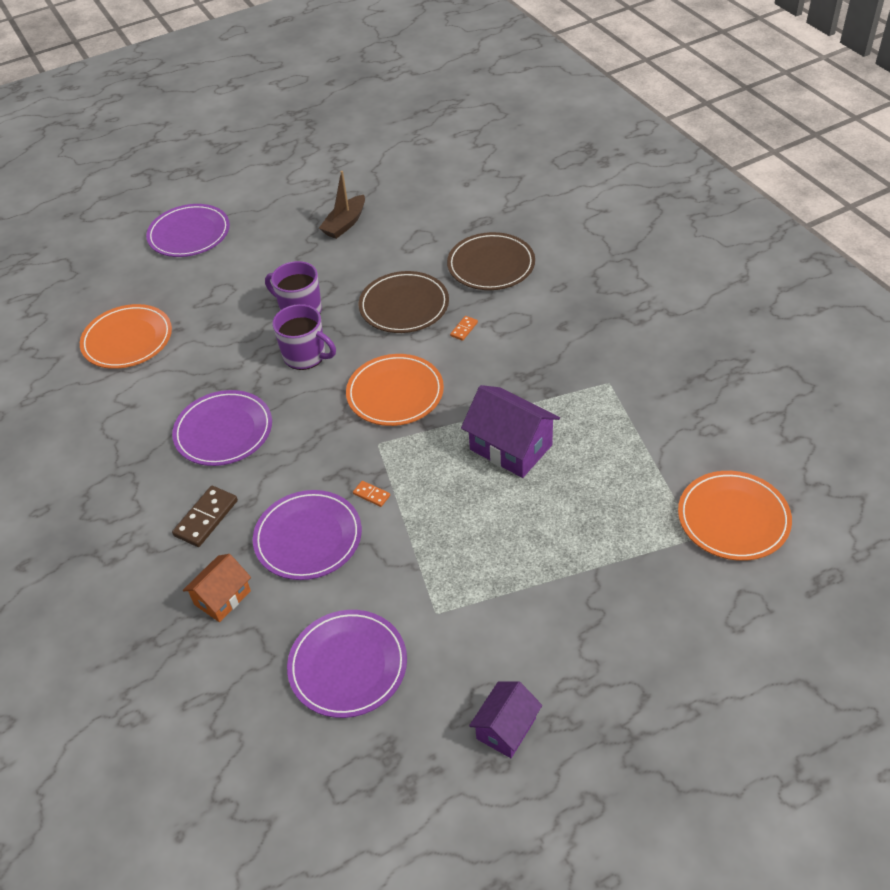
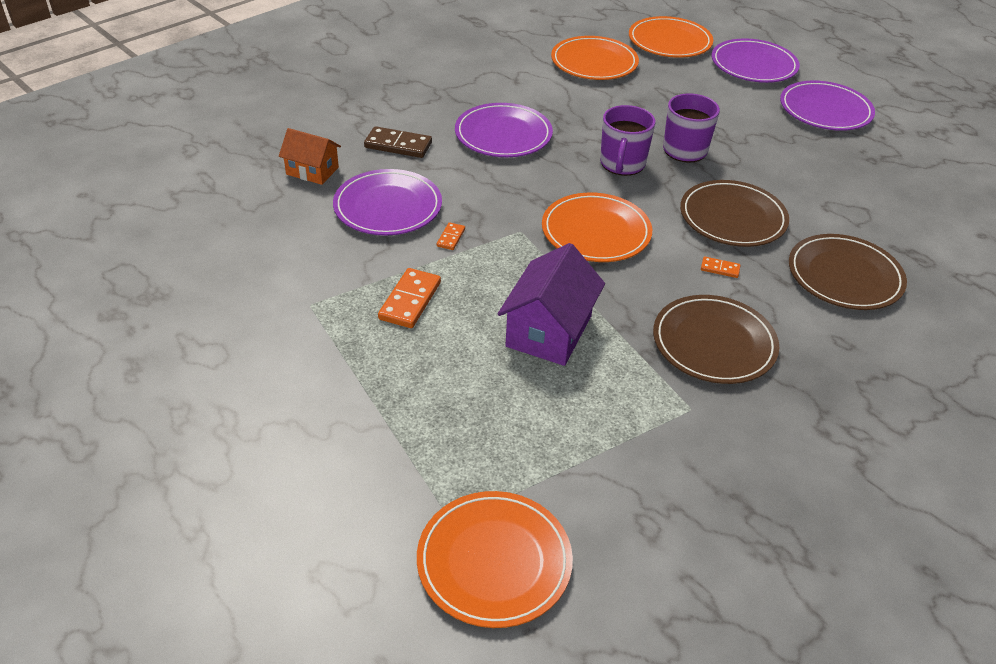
camera: 70 degrees right, 5 degrees down
(118, 278) = (669, 41): none -> orange plate
(345, 224) = (838, 155): brown boat -> none
(348, 666) = (244, 256): purple plate -> purple plate (825, 110)
(450, 535) = (410, 301): none -> orange domino
(506, 728) = (174, 374): purple house -> none
(545, 354) = (714, 343): none -> brown plate

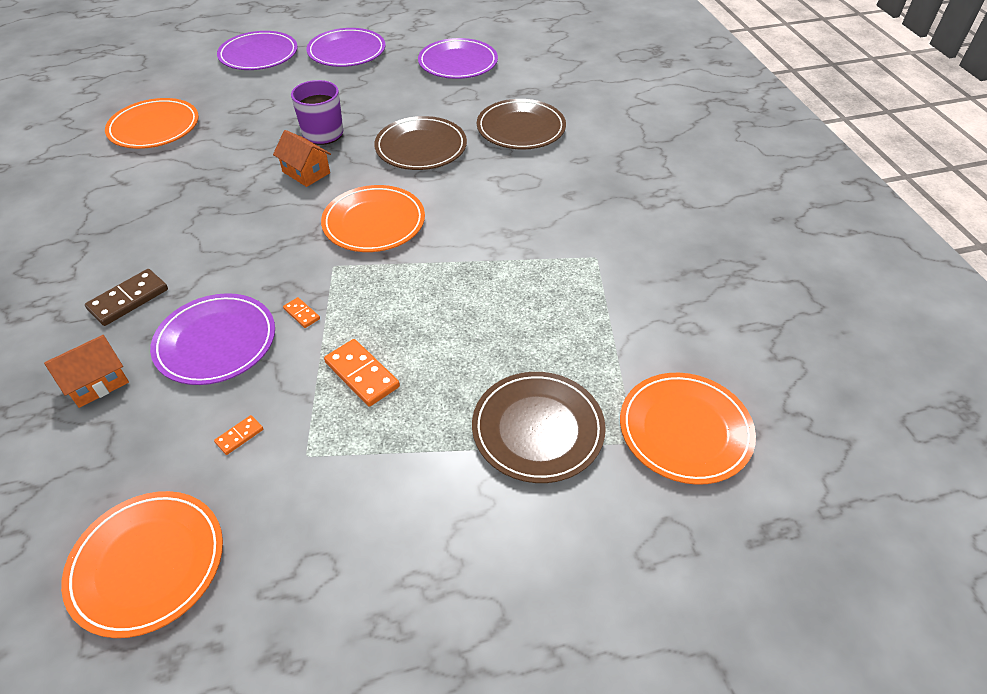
camera: 60 degrees left, 5 degrees up
(503, 135) = (192, 223): purple plate -> purple plate (458, 63)
(549, 331) = (466, 298): purple house -> none
(622, 164) = (306, 172): purple mug -> orange house
(669, 41) = (177, 77): orange plate -> orange plate (147, 564)
(714, 343) = (541, 217): brown plate -> brown plate (538, 429)
(720, 269) = (469, 179): orange domino -> orange domino (239, 436)

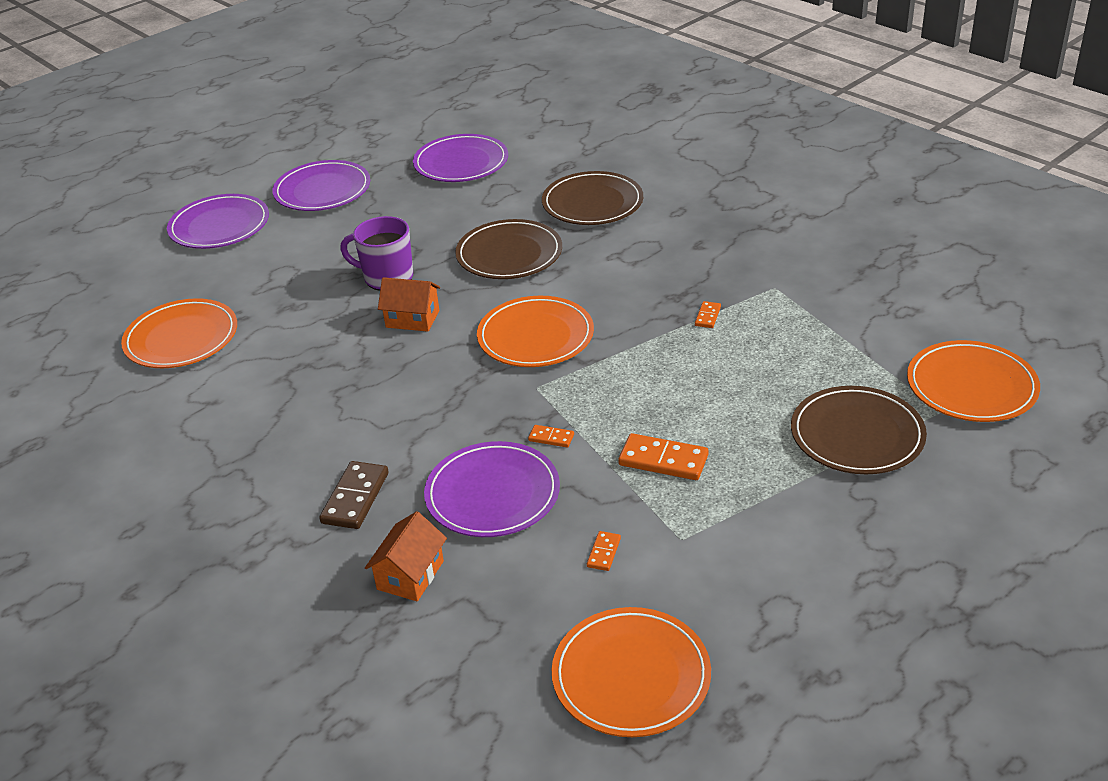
camera: 25 degrees left, 10 degrees down
(517, 260) = (707, 316): none -> orange domino

